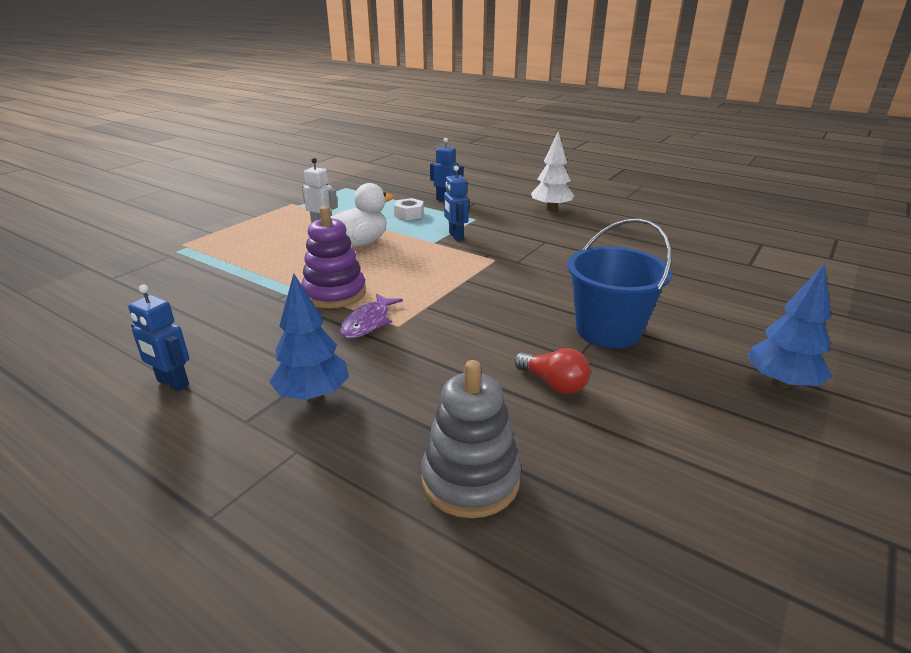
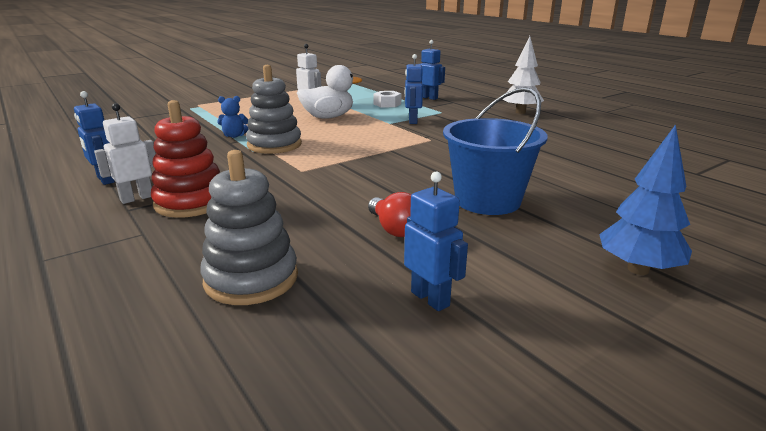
camera: 20 degrees right, 5 degrees down
(241, 403) = (137, 198): none -> white robot
(274, 287) = (234, 136): none -> blue teddy bear
(313, 395) = (191, 202): blue tree -> red stacking toy
(334, 293) = (274, 145): purple stacking toy -> grey stacking toy
(368, 322) = (281, 165): purple fish -> none
(650, 458) = (430, 298): none -> blue robot

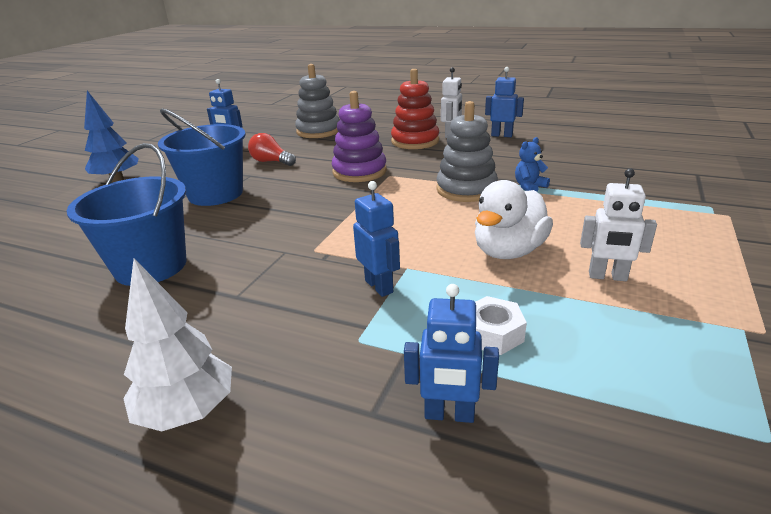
camera: 150 degrees right, 5 degrees up
(319, 182) = (359, 172): none -> purple stacking toy
(548, 156) = (151, 266): none -> blue bucket

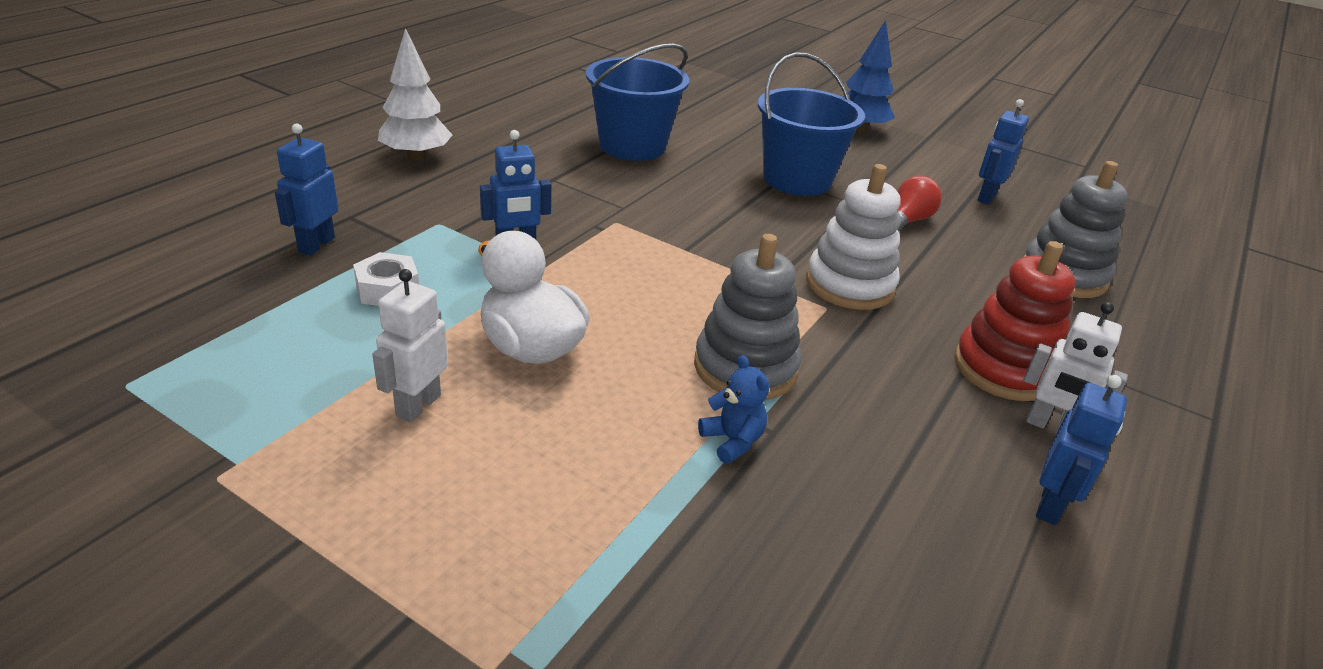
camera: 95 degrees right, 5 degrees up
(359, 172) = (849, 285): purple stacking toy -> white stacking toy

